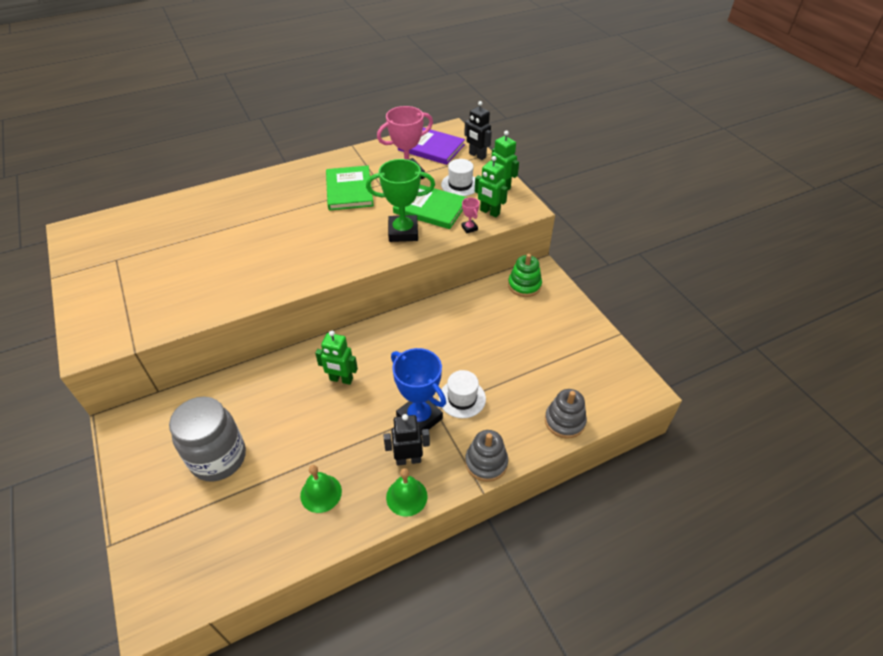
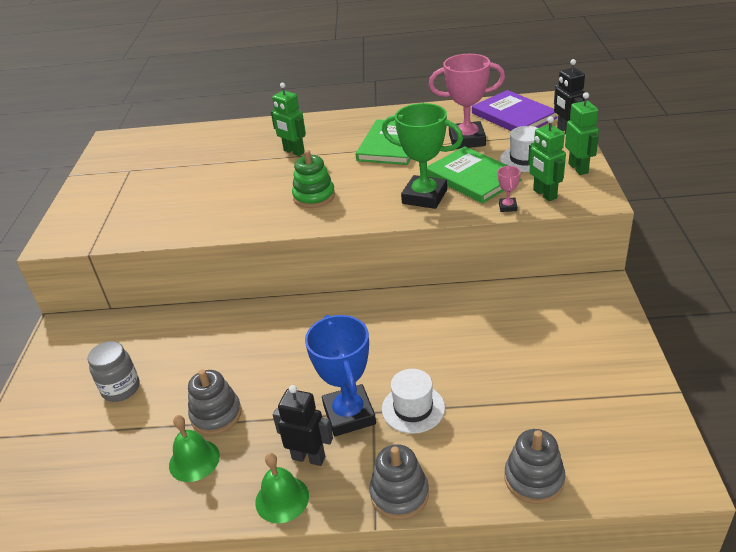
camera: 30 degrees right, 10 degrees down
(218, 458) = (121, 389): grey jar -> grey jar, size x0.60
(316, 452) = (216, 415): none -> grey stacking toy
(341, 379) = (287, 347): green robot -> green robot (293, 152)
(524, 285) = (569, 298): green stacking toy -> green stacking toy (314, 196)

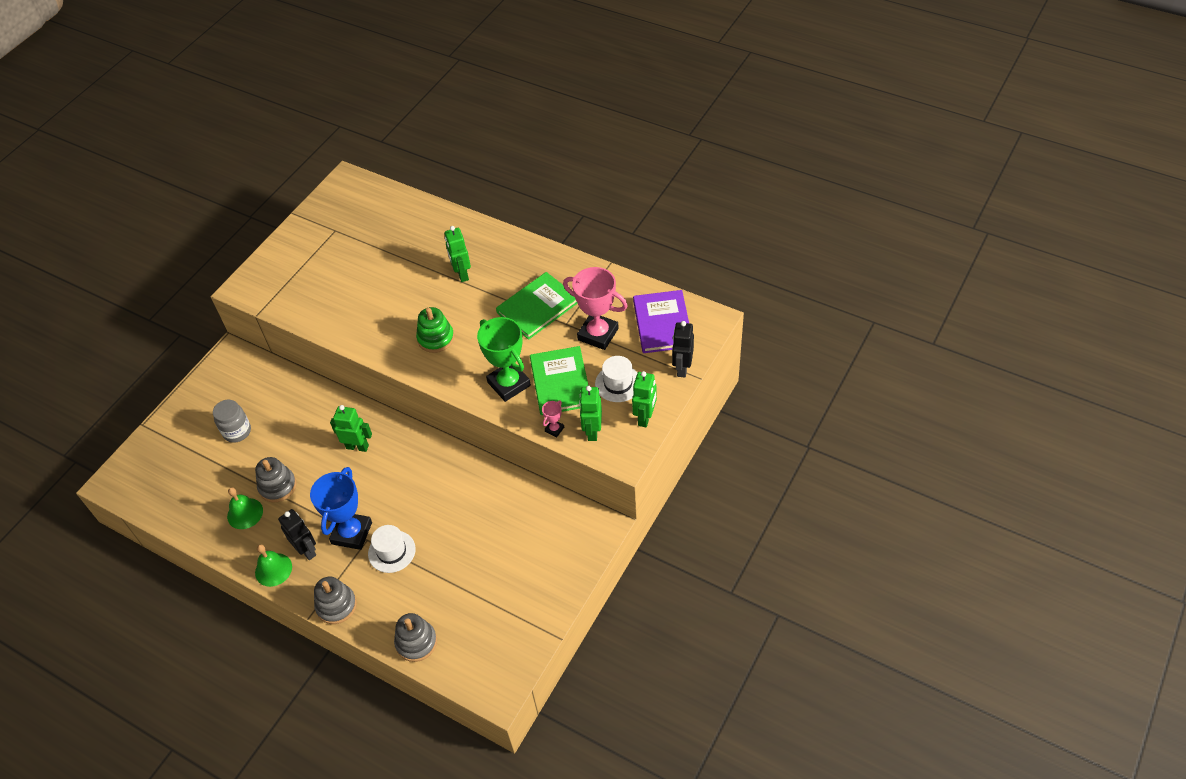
camera: 30 degrees right, 15 degrees up
(283, 339) = (357, 446): none -> green robot

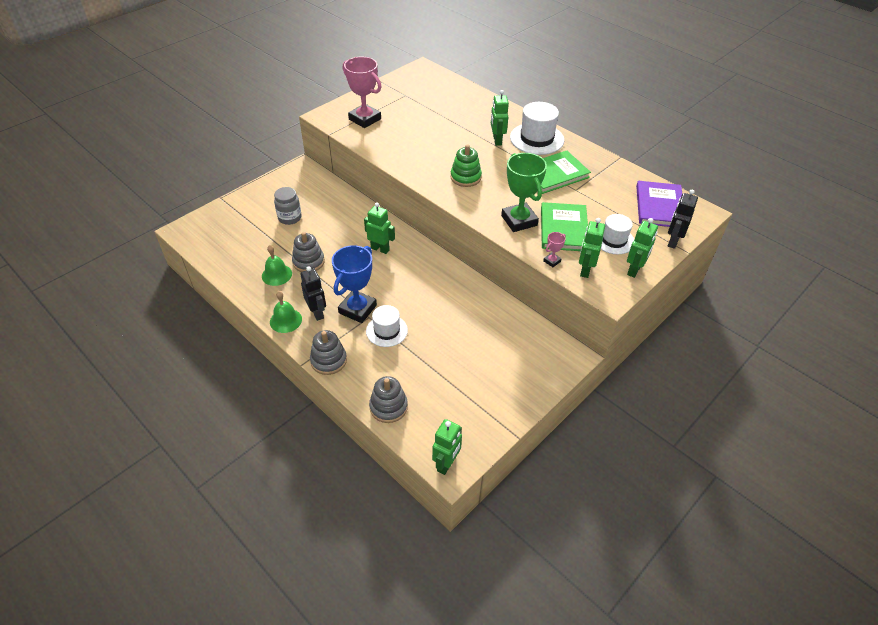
camera: 10 degrees right, 5 degrees down
(492, 689) = (446, 464): none -> green robot
(508, 260) = (536, 139): none -> white hat
(598, 334) = (602, 202): pink trophy -> pink trophy (365, 119)

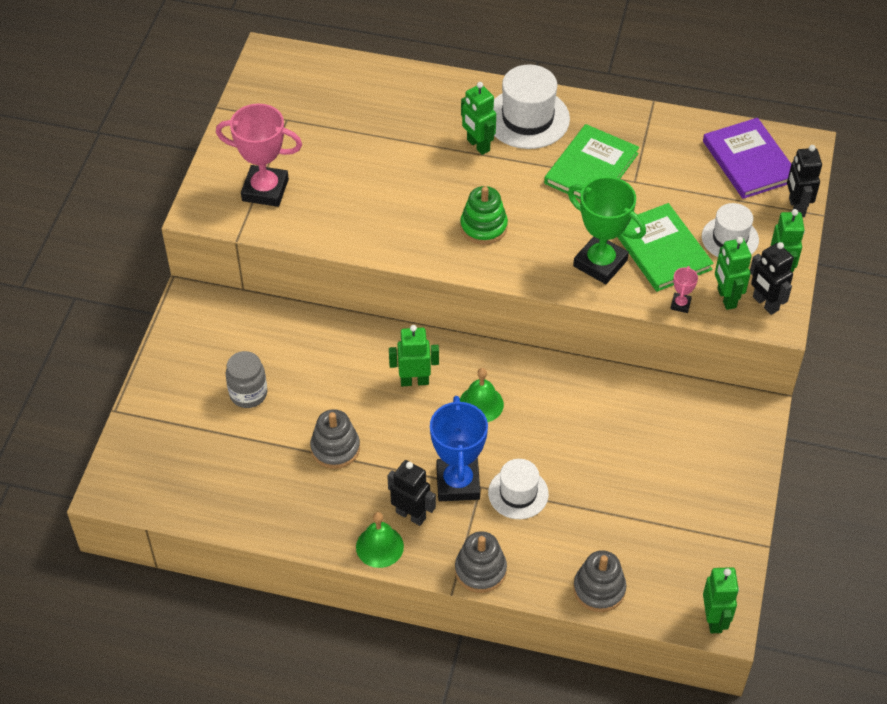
camera: 30 degrees left, 5 degrees up
(276, 274) = (309, 489): green bell -> green bell (481, 404)
(609, 284) = (765, 304): none -> black robot

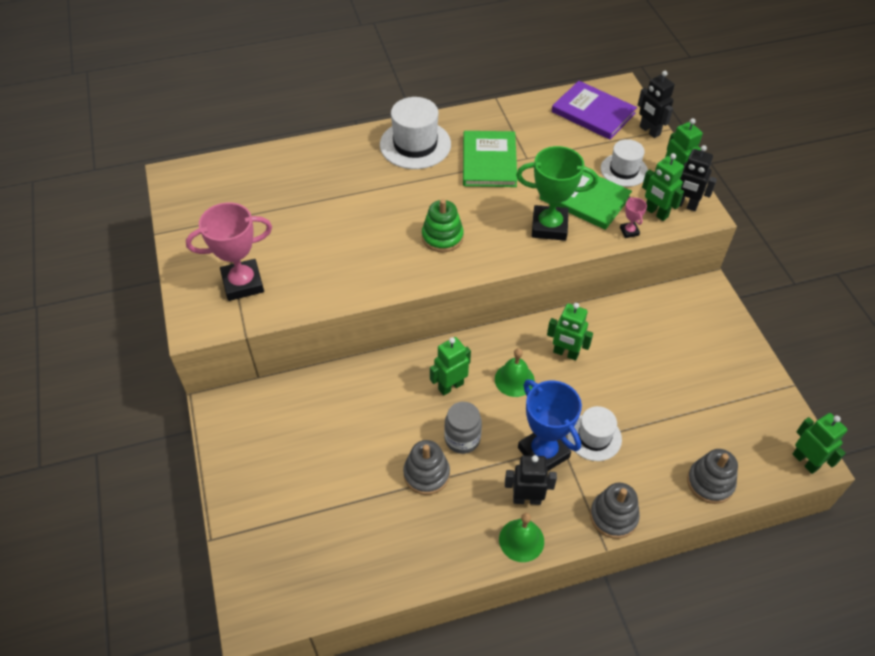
camera: 30 degrees left, 0 degrees up
(248, 394) = (322, 464): grey jar -> grey jar (462, 439)
(478, 145) = (392, 178): green robot -> green robot (565, 353)

